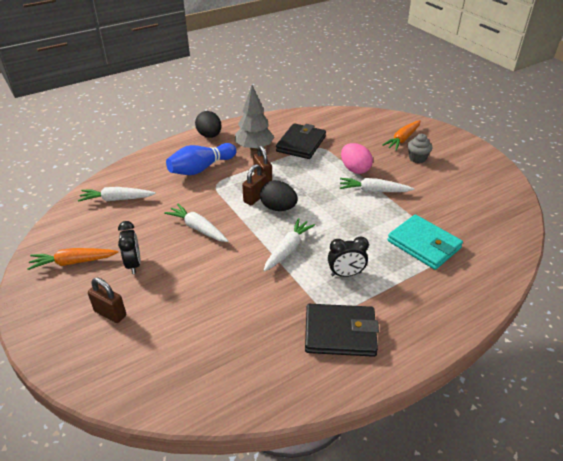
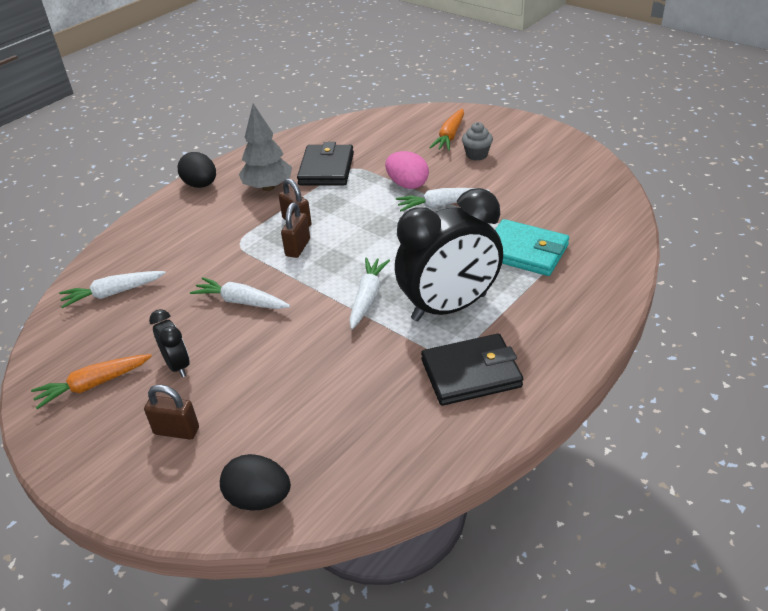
camera: 15 degrees left, 0 degrees up
(201, 168) = (209, 228): blue bowling pin -> none
(278, 208) = (333, 252): black egg -> black egg (259, 499)
(346, 274) = (449, 307): black clock -> black clock, size x2.16

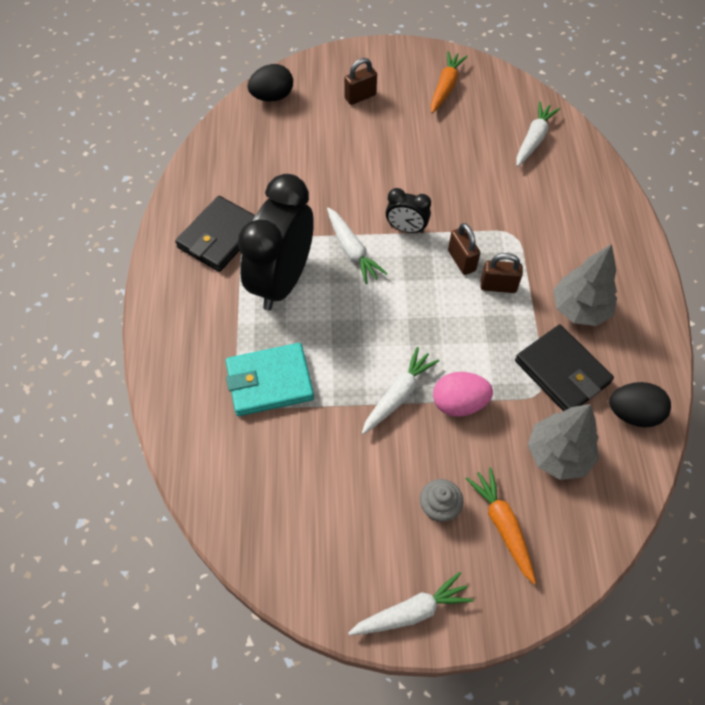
camera: 135 degrees right, 20 degrees up
(178, 365) = (414, 126): black clock -> black clock (406, 229)
(201, 185) = (641, 271): black egg -> black egg (633, 413)
(241, 301) = (438, 189): white carrot -> white carrot (412, 611)
(382, 144) = (558, 454): none -> grey tree

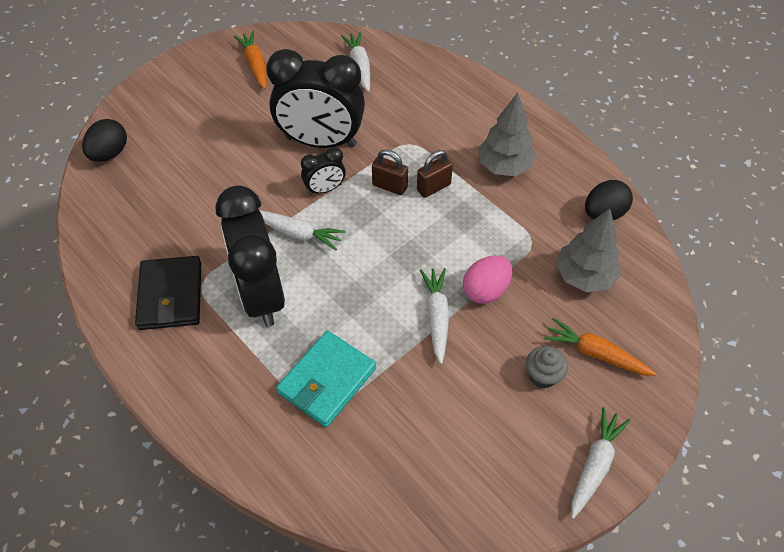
camera: 40 degrees left, 5 degrees down
(360, 97) = (190, 110): brown padlock -> none
(439, 186) = (321, 142): none -> black clock
(562, 372) = (533, 218): black wallet -> none

